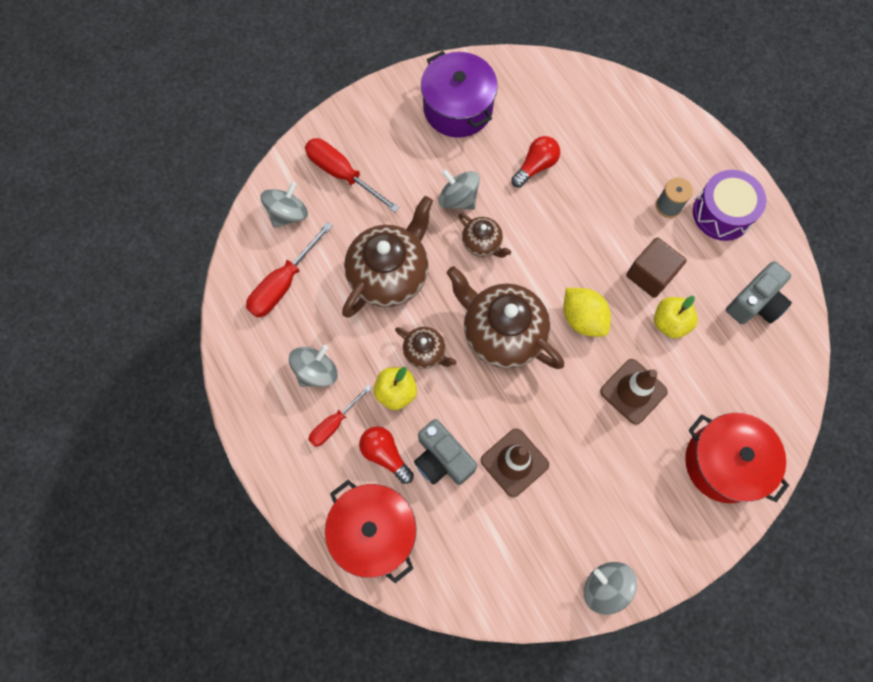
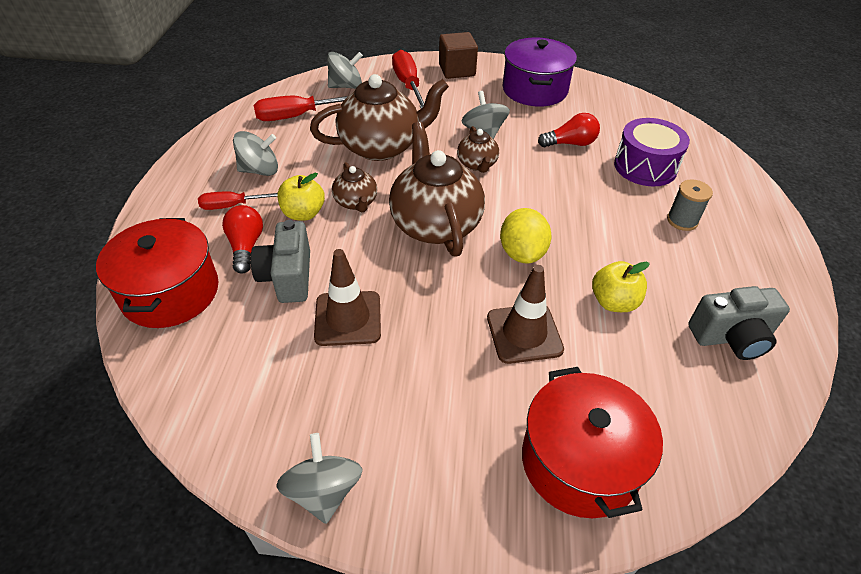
camera: 35 degrees right, 25 degrees down
(650, 275) = (622, 257): brown cube -> brown cube (457, 70)
(722, 213) = (740, 251): purple drum -> purple drum (645, 166)

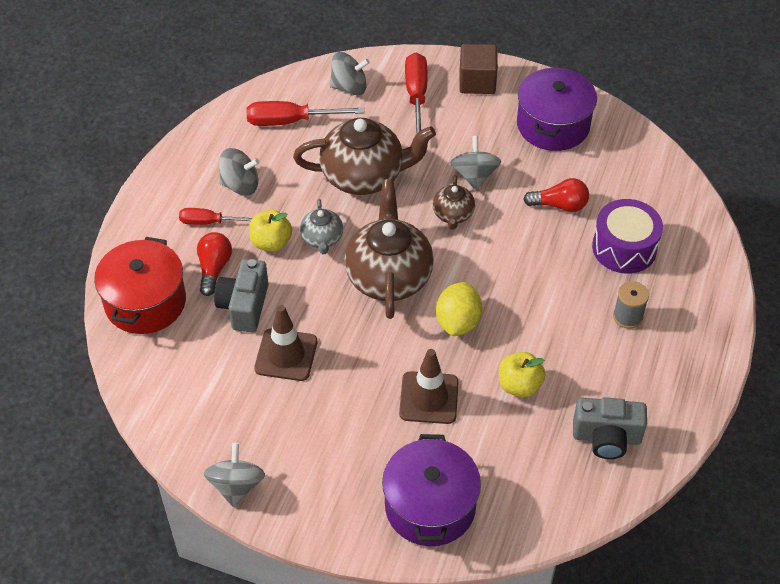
camera: 15 degrees right, 5 degrees up
(356, 202) = (322, 239): brown teapot -> grey teapot
(579, 461) = (430, 506): red pot -> purple pot

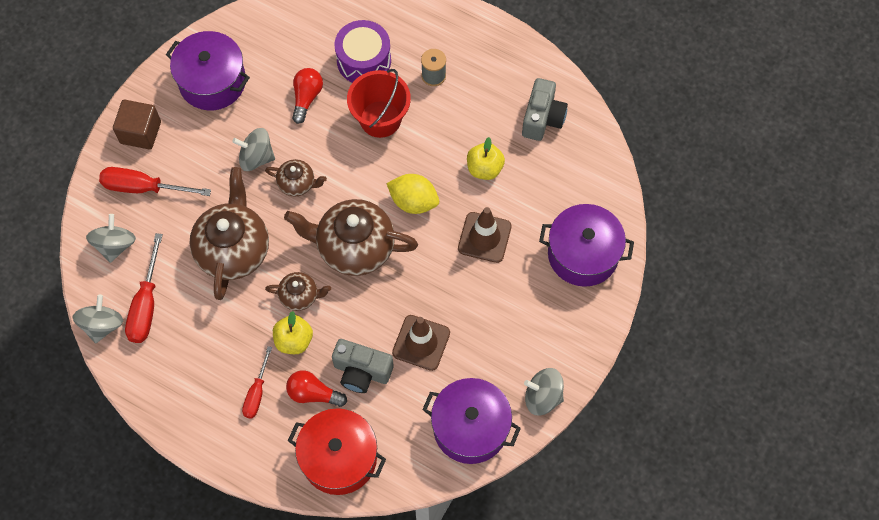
camera: 80 degrees left, 15 degrees up
(191, 417) = (470, 427): none -> purple pot
(240, 185) = (217, 360): grey spinning top -> grey spinning top (102, 325)
(322, 239) = (300, 296): grey teapot -> brown teapot
(554, 275) = (380, 119): none -> red bucket

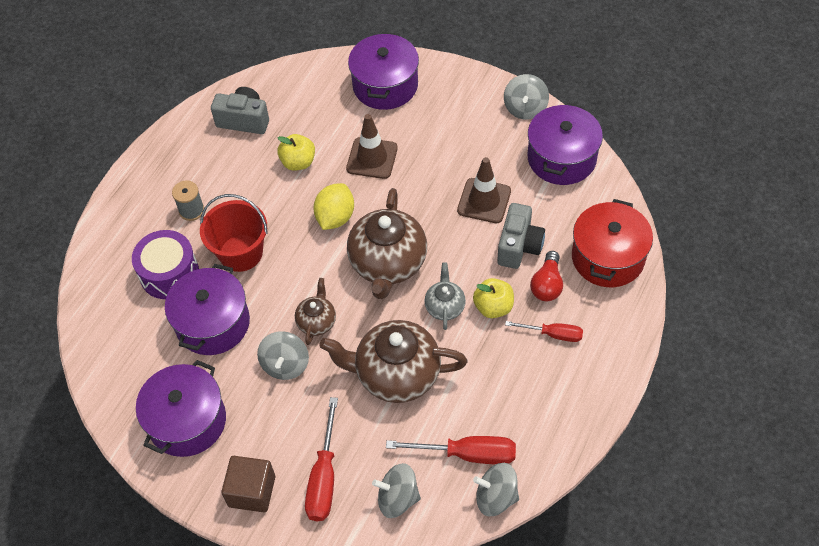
camera: 90 degrees left, 10 degrees down
(300, 296) = (445, 306): brown teapot -> grey teapot
(306, 98) = (213, 323): red light bulb -> purple pot

